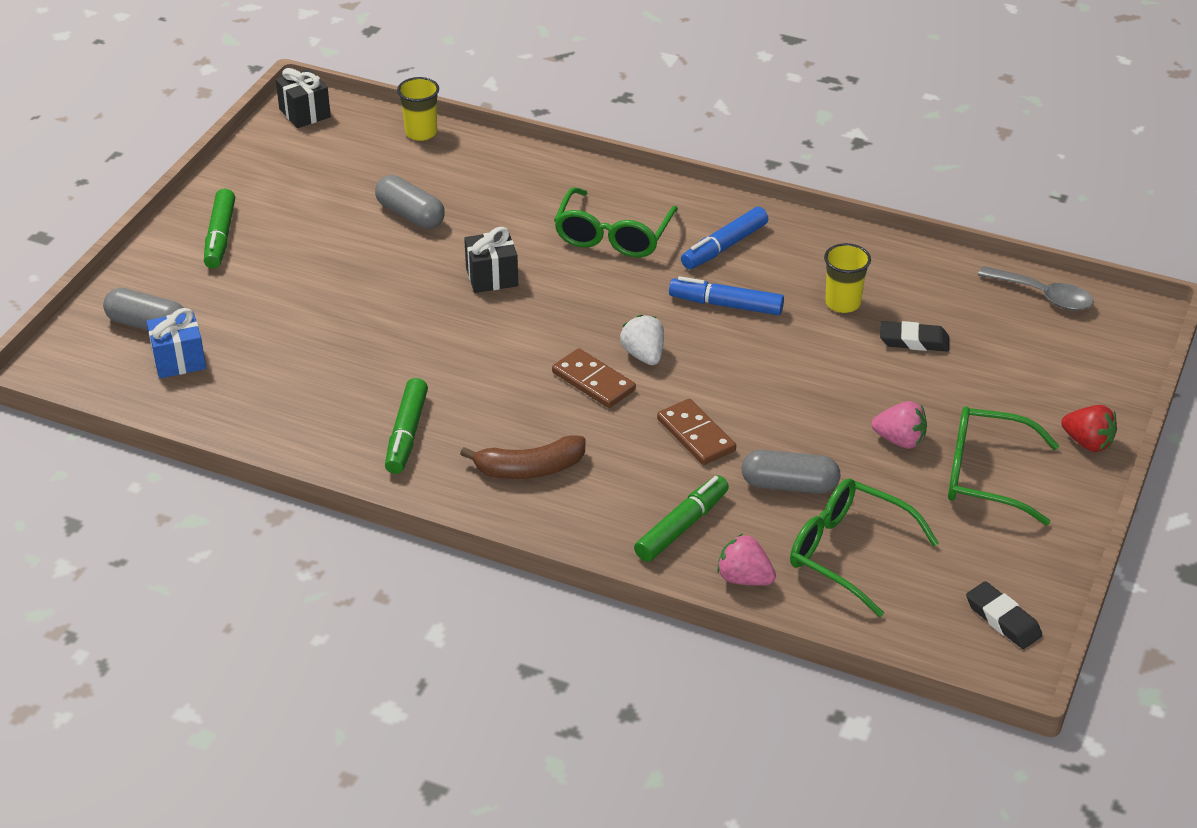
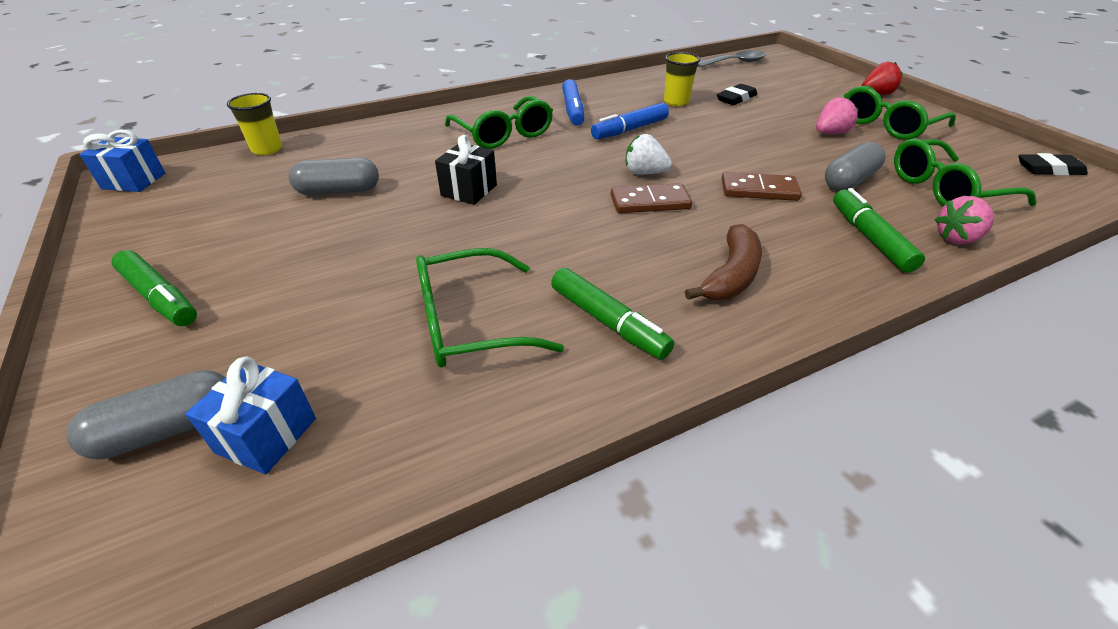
camera: 50 degrees left, 0 degrees up
(304, 113) = (134, 181): black gift -> blue gift
(338, 375) = (469, 323): none -> green glasses

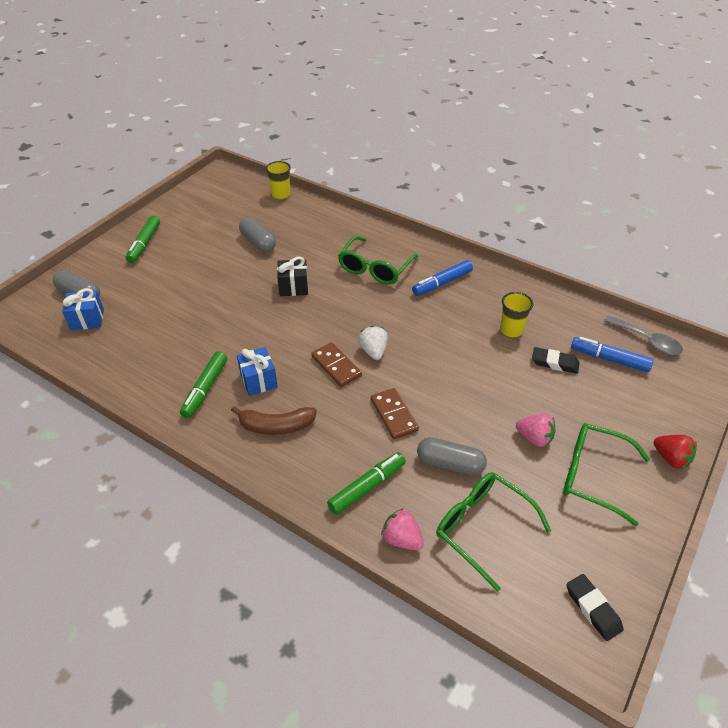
camera: 60 degrees right, 5 degrees up
(134, 181) = (220, 177): blue gift -> blue gift (258, 380)
(469, 323) = (178, 342): green glasses -> none
(629, 130) = (434, 322): blue marker -> blue marker (609, 359)

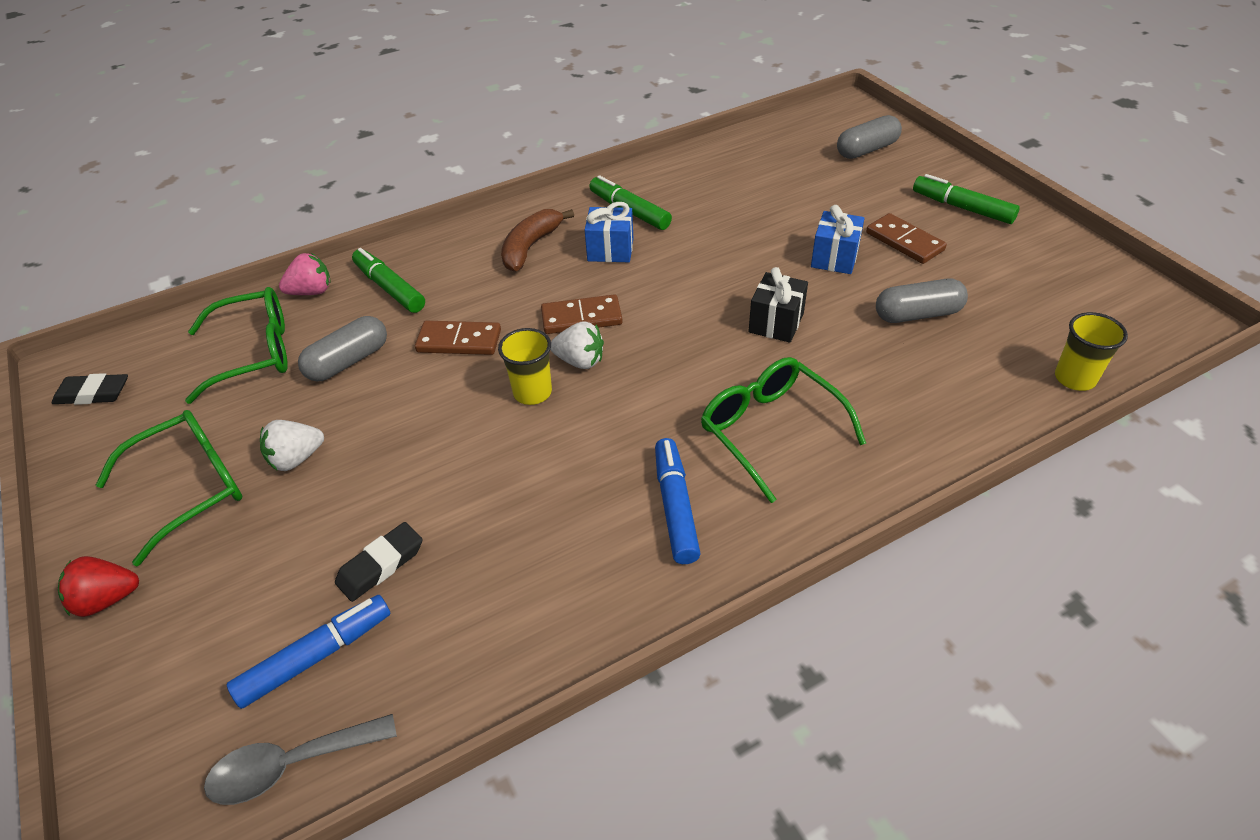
camera: 120 degrees right, 0 degrees up
(87, 319) = (812, 151): blue gift -> blue gift (834, 258)
(190, 258) = (904, 241): none -> brown domino
(367, 487) = (390, 288): green marker -> green marker turned 150 degrees clockwise
(511, 330) = (493, 546): yellow cup -> yellow cup (532, 392)
(534, 438) = (296, 458): pink strawberry -> white strawberry

